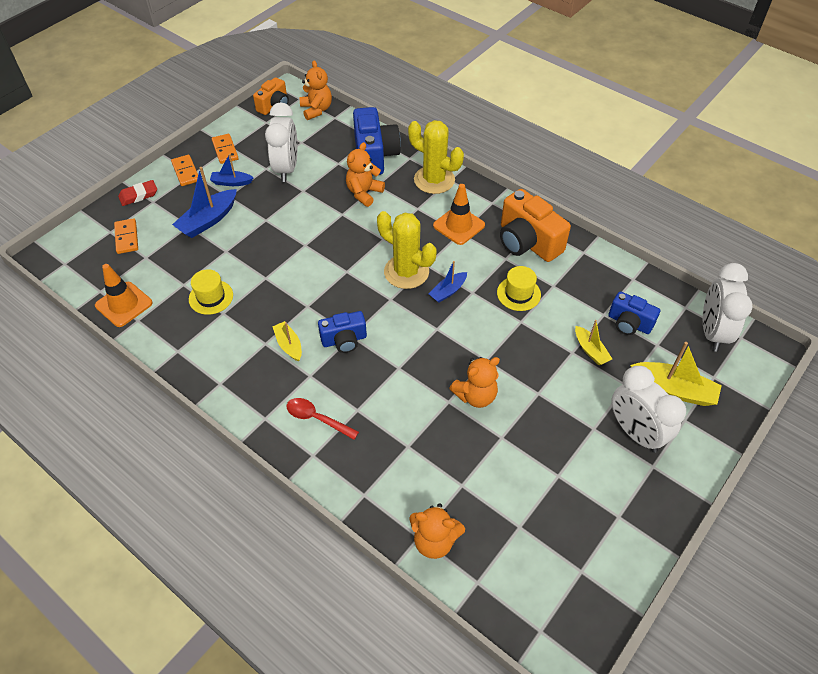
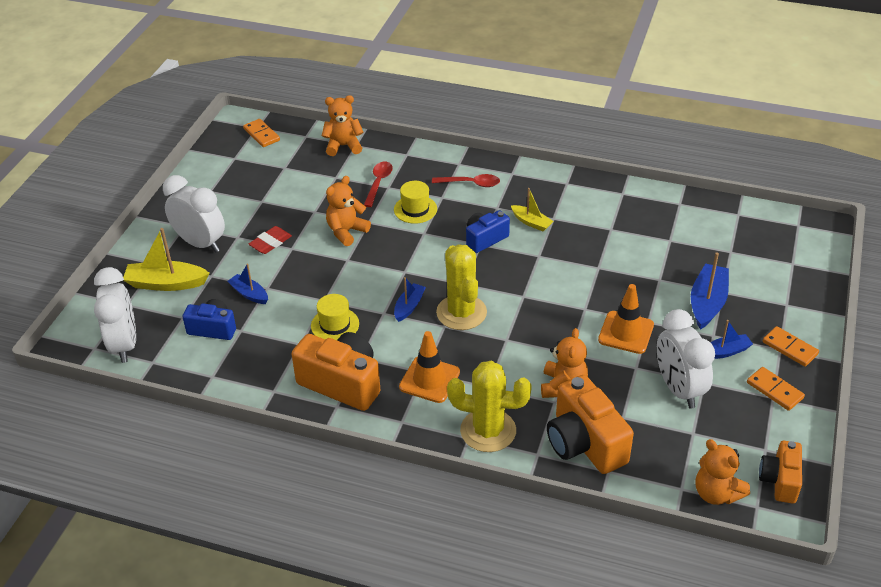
camera: 160 degrees right, 10 degrees down
(124, 304) = (705, 211): orange traffic cone -> orange traffic cone (626, 332)
(127, 237) = (769, 263): orange domino -> orange domino (261, 135)
(138, 195) = (809, 306): red eraser -> red eraser (270, 243)
(211, 297) = (634, 237): yellow hat -> yellow hat (415, 209)
(375, 155) = (584, 443): blue camera -> orange camera
(406, 272) = (461, 312): yellow cactus -> yellow cactus turned 60 degrees clockwise
(416, 456) = (378, 183): none -> red spoon
(590, 350) = (249, 294): yellow boat -> blue boat

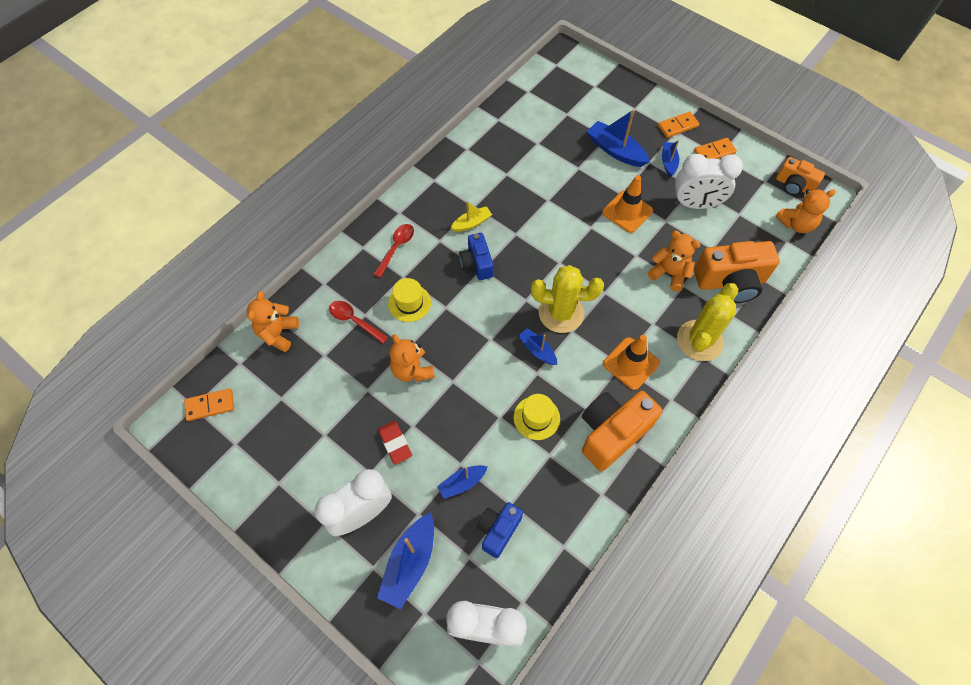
camera: 70 degrees left, 20 degrees up
(166, 283) = (410, 563): yellow boat -> blue boat

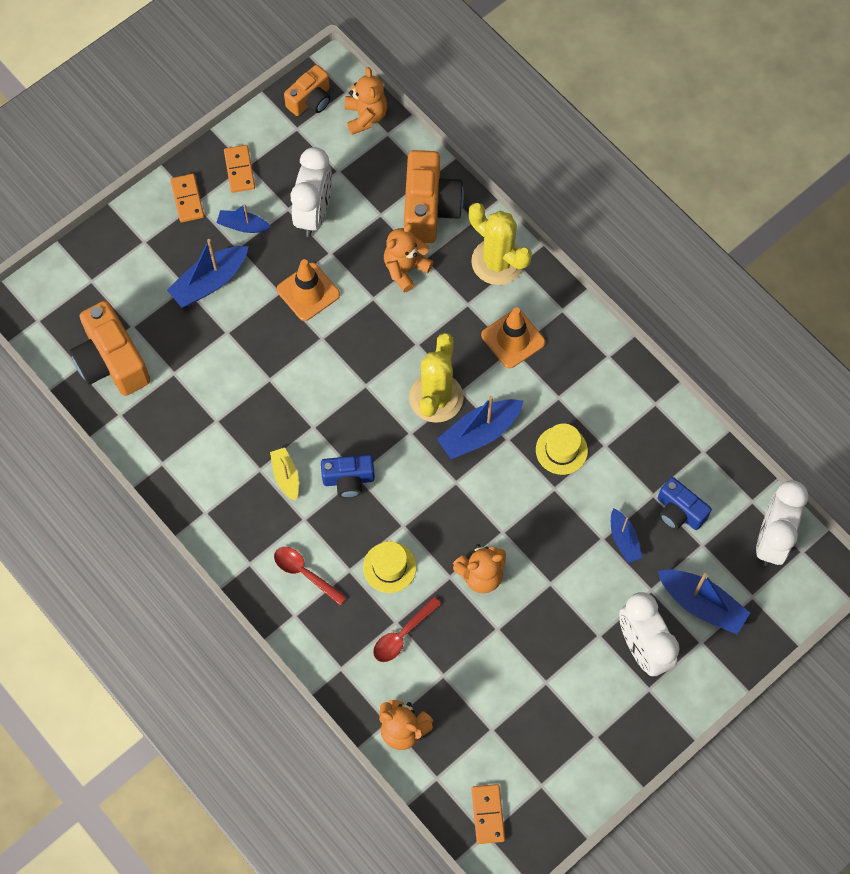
camera: 80 degrees left, 5 degrees up
(395, 443) = (568, 604): red eraser -> none
(537, 350) = (479, 433): blue boat -> blue boat, size x1.67
(612, 433) = (591, 377): orange camera -> orange camera (112, 362)

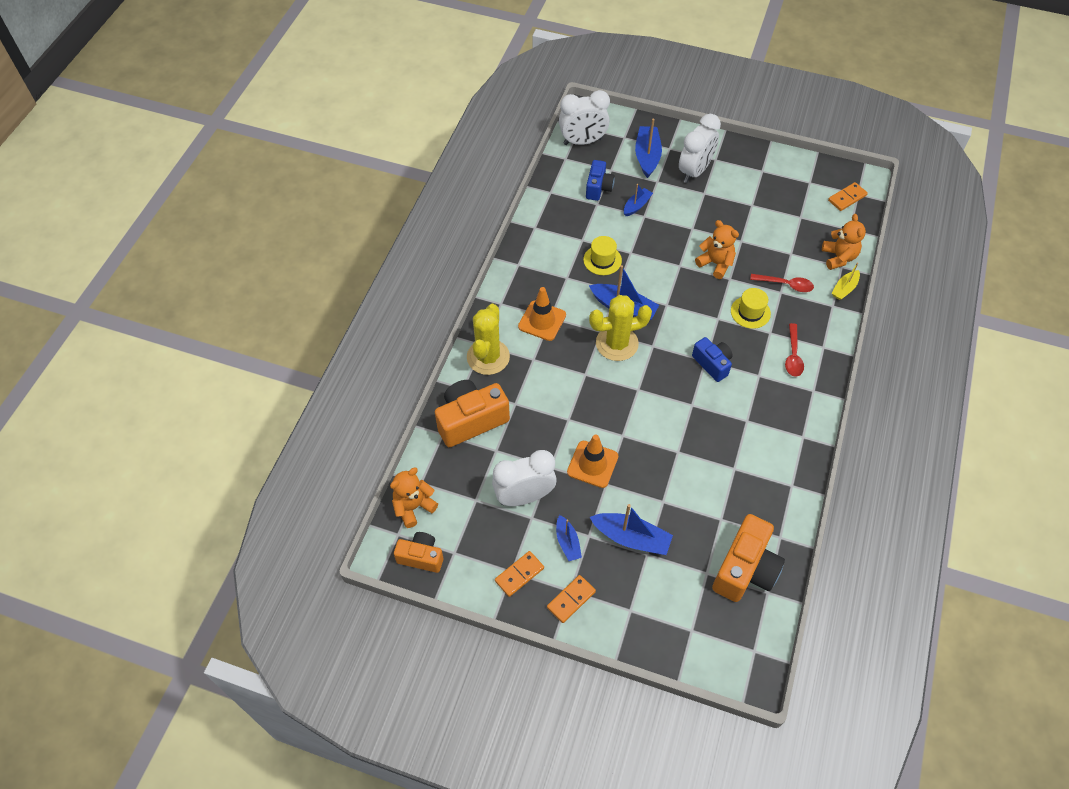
camera: 120 degrees left, 10 degrees down
(286, 476) = (739, 402): yellow boat -> yellow boat (844, 289)
(405, 269) = (531, 410): orange teddy bear -> none

